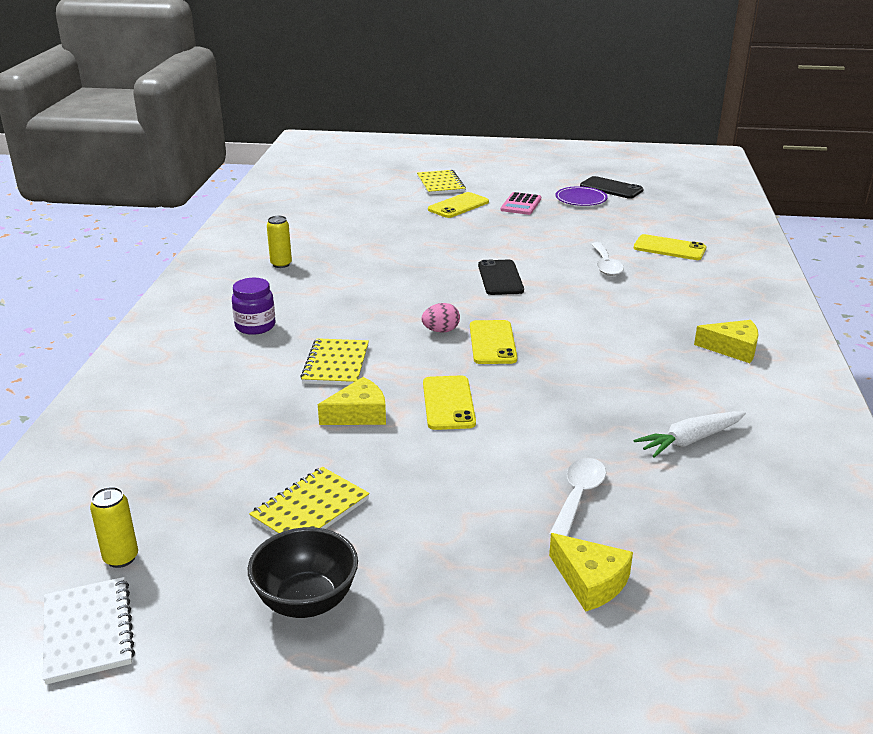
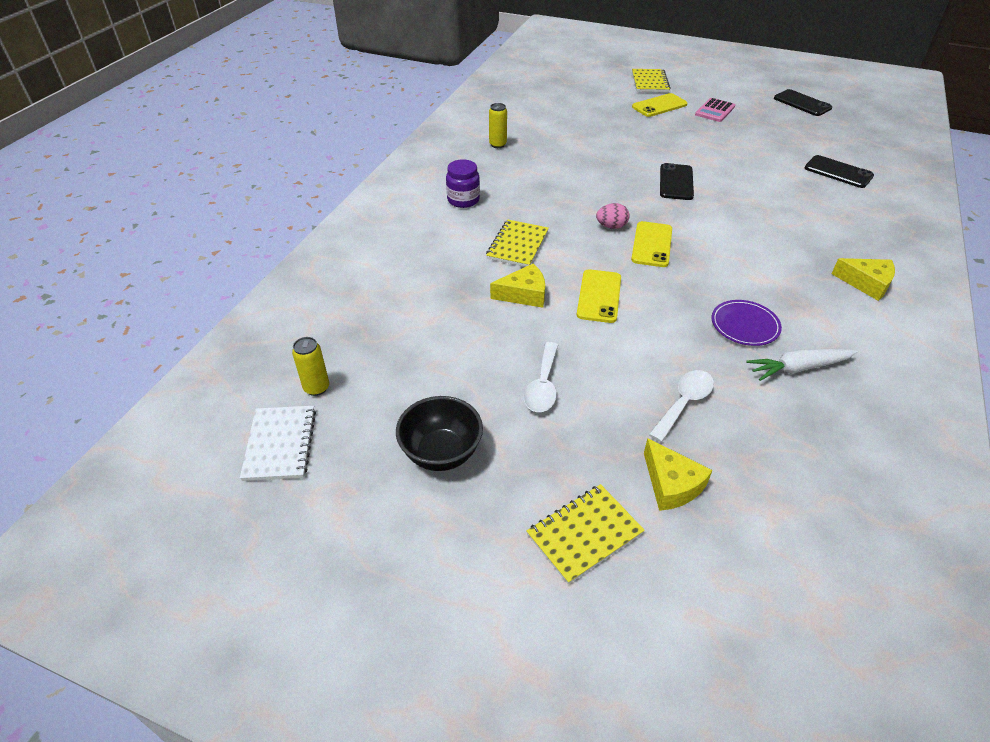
camera: 15 degrees right, 15 degrees up
(310, 509) = (464, 373): yellow notebook -> yellow notebook (584, 534)
(581, 199) = (771, 111): purple plate -> purple plate (745, 325)
(605, 265) = (773, 182): white spoon -> white spoon (543, 386)
(669, 248) = (838, 172): yellow phone -> black phone

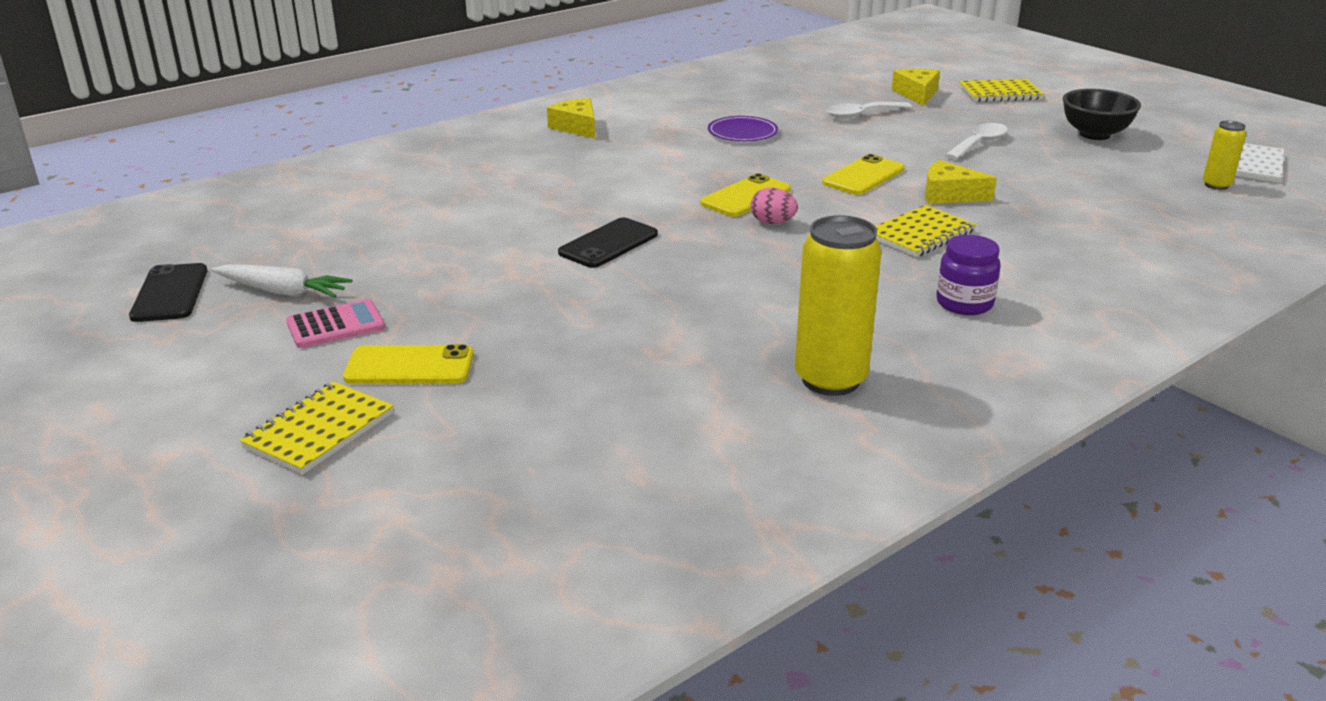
camera: 150 degrees left, 15 degrees down
(497, 145) = (830, 380): yellow can -> yellow can, size x1.91
(798, 368) = (738, 108): white carrot -> white carrot (283, 292)
(838, 172) = (376, 200): black phone -> none

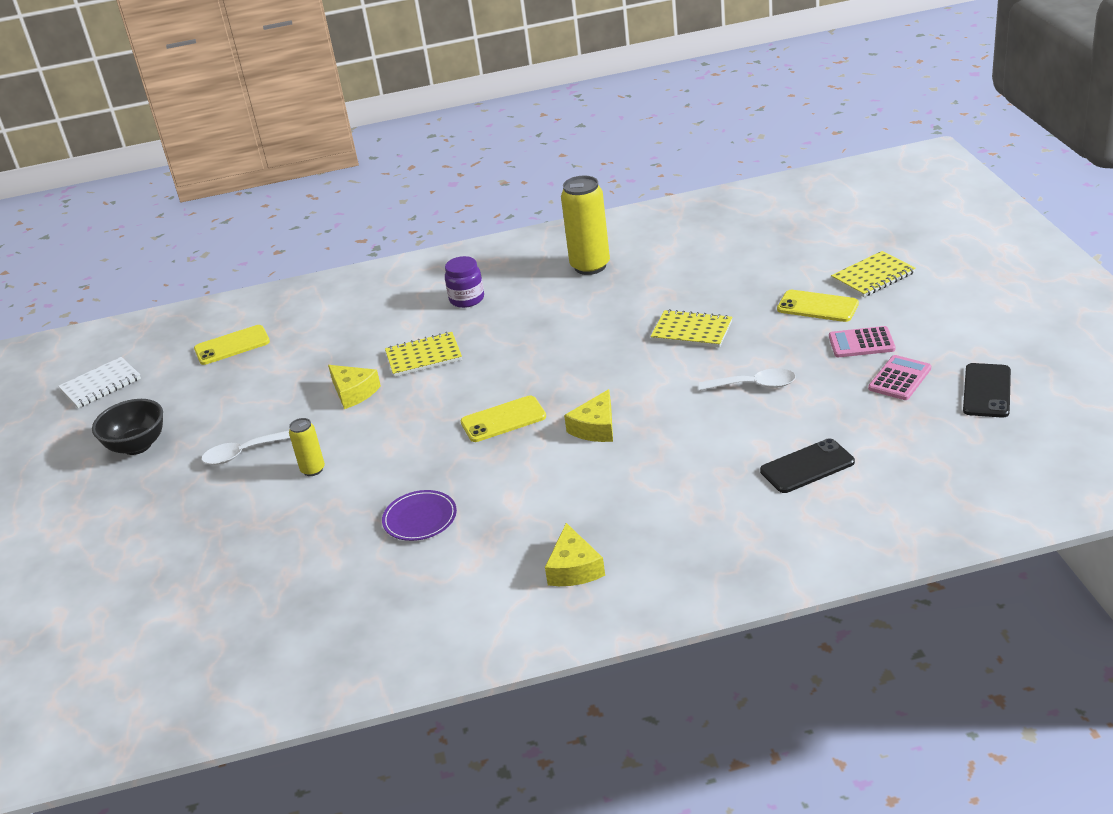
camera: 150 degrees left, 5 degrees up
(283, 292) = (899, 378): white carrot -> pink calculator
(608, 244) = (645, 385): black phone -> black phone (807, 466)
(772, 222) = (510, 386): pink egg -> none
(861, 114) = (278, 526): white spoon -> white spoon (754, 385)
(863, 176) = (387, 428): yellow phone -> yellow phone (232, 345)
(917, 94) = (177, 555): yellow cheese -> yellow cheese (595, 427)
(1000, 93) = (102, 537): yellow notebook -> yellow notebook (691, 331)
(1216, 185) = (163, 367): yellow can -> yellow can (313, 470)

